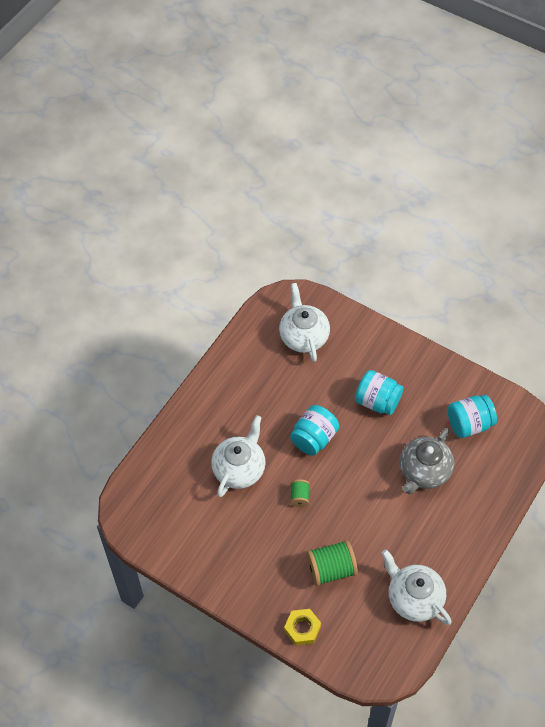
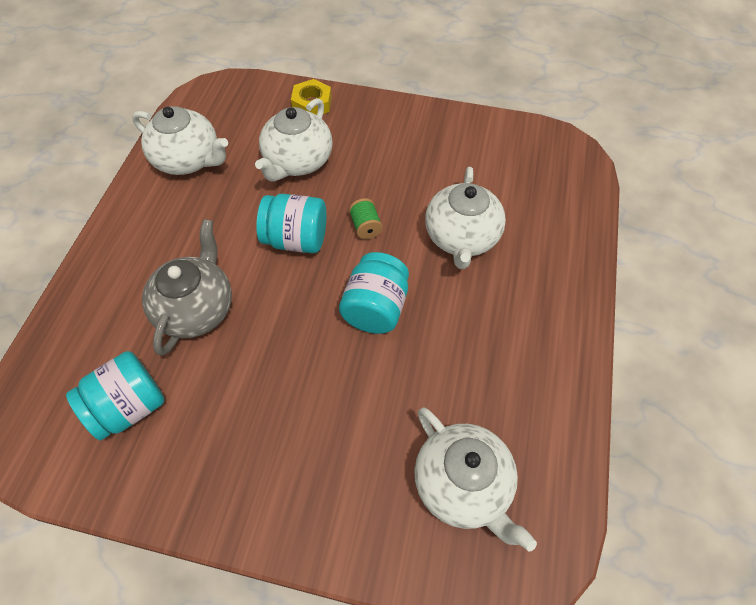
camera: 160 degrees right, 0 degrees up
(331, 569) = (297, 162): green spool -> white teapot
(377, 401) = (293, 398): turquoise jar -> turquoise jar (296, 239)

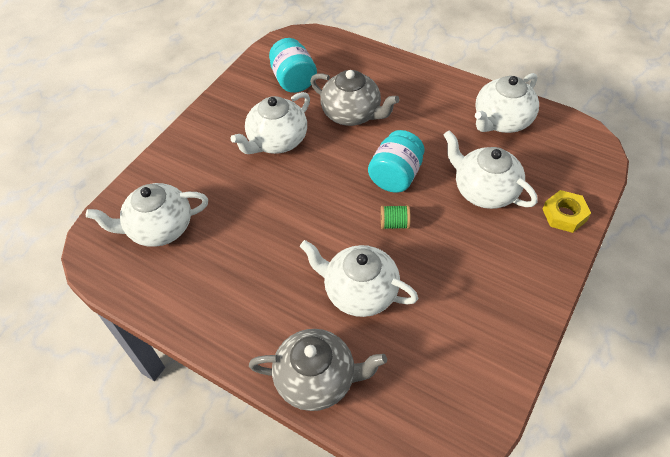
camera: 110 degrees right, 5 degrees down
(265, 387) = (277, 141): none -> white teapot
(375, 308) = (312, 212): turquoise jar -> none
(567, 248) = (317, 379): none -> grey teapot

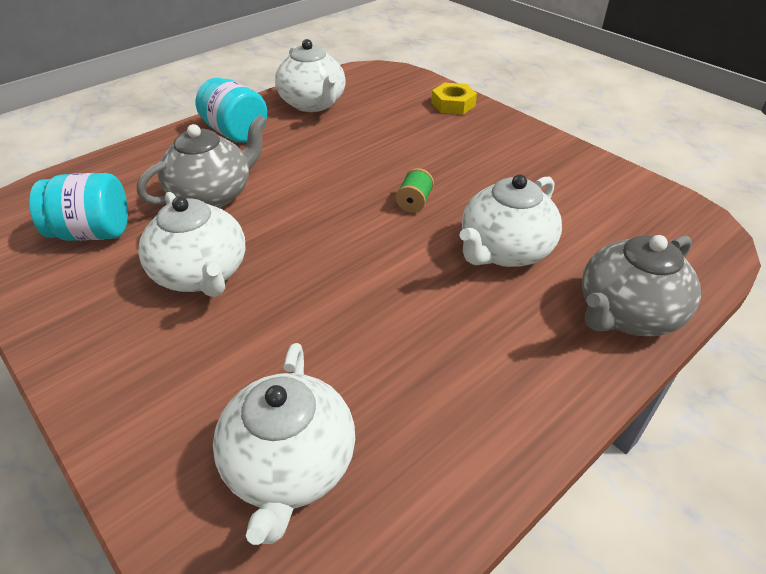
camera: 75 degrees left, 10 degrees down
(317, 379) = (626, 314): grey teapot -> grey teapot turned 150 degrees counterclockwise
(395, 176) = (342, 185): turquoise jar -> turquoise jar (235, 133)
(484, 191) = (400, 136): white teapot -> none

